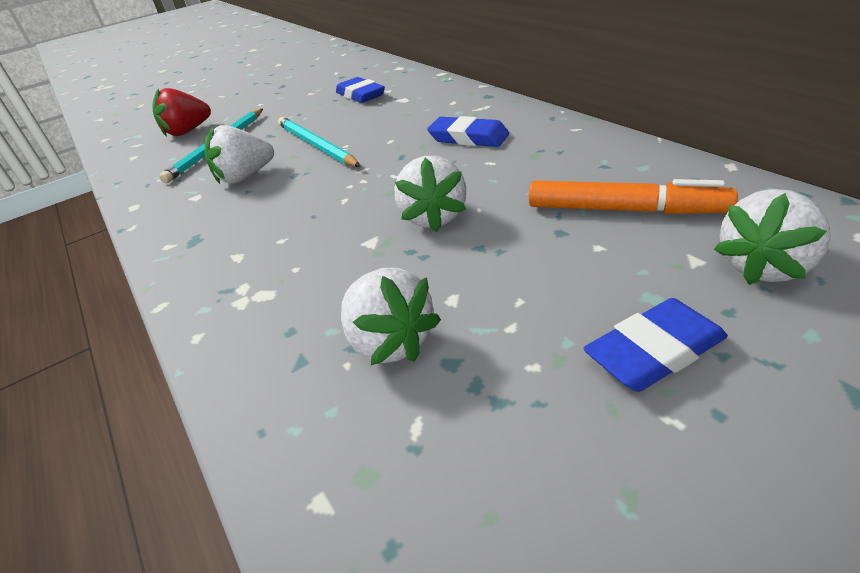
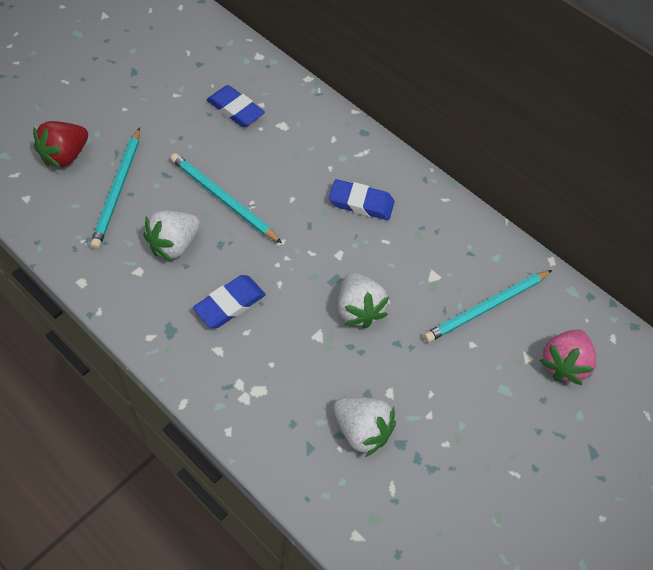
camera: 25 degrees left, 20 degrees up
(624, 210) = (486, 307): orange marker -> turquoise pencil
(654, 351) = (506, 430): blue eraser -> blue eraser (229, 304)
(764, 266) = (563, 363): white strawberry -> pink strawberry

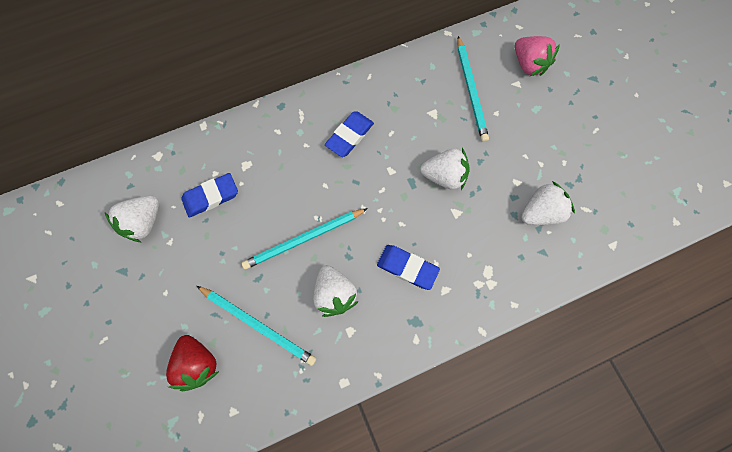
camera: 60 degrees left, 15 degrees up
(187, 70) = (144, 222): none -> white strawberry
(229, 304) = (407, 268): blue eraser -> blue eraser turned 45 degrees counterclockwise

